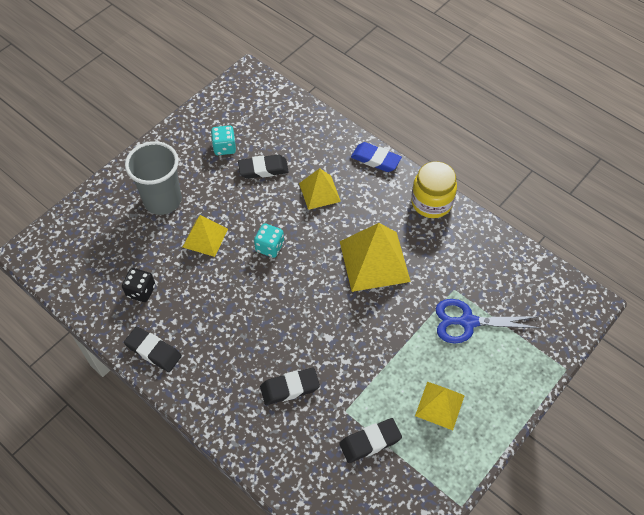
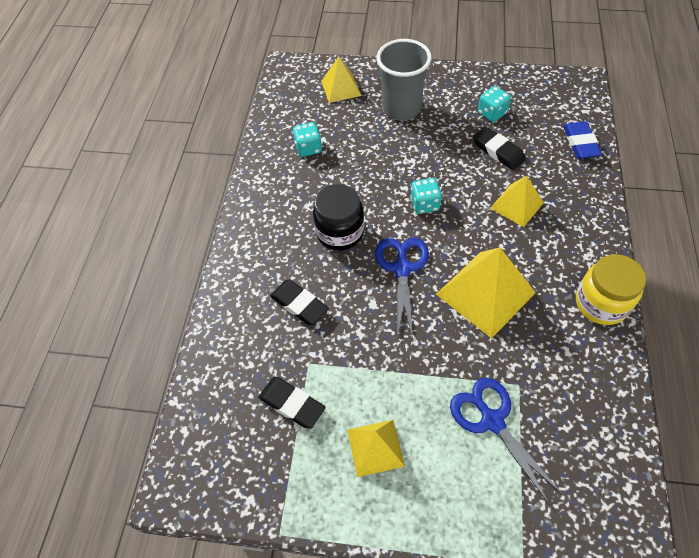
camera: 60 degrees right, 0 degrees up
(141, 291) = (308, 148): black dice -> turquoise dice
(153, 351) = (262, 189): black eraser -> none
(205, 238) = (392, 156): yellow pyramid -> yellow pyramid (341, 88)
(247, 320) = (340, 232): none -> black jar
(314, 298) = (402, 268): none -> blue scissors
(375, 159) = (599, 226): blue eraser -> blue eraser (580, 143)

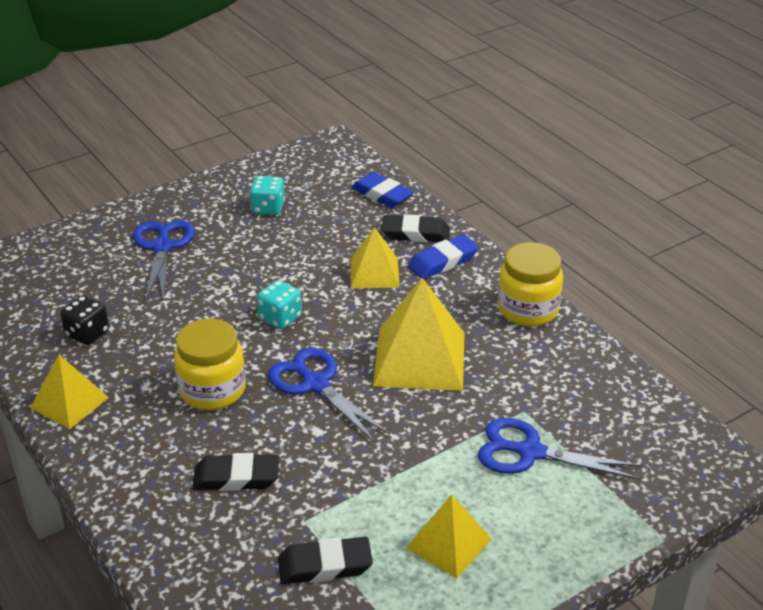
camera: 45 degrees left, 20 degrees down
(308, 148) = (87, 333): turquoise dice -> black dice
(340, 232) = (212, 390): black jar -> yellow jar
(341, 88) = (66, 260): yellow pyramid -> yellow pyramid (69, 402)
(401, 108) = (162, 247): grey cup -> blue scissors
(498, 151) = (309, 237): black eraser -> black eraser (415, 233)
(574, 224) = (443, 261): none -> blue eraser

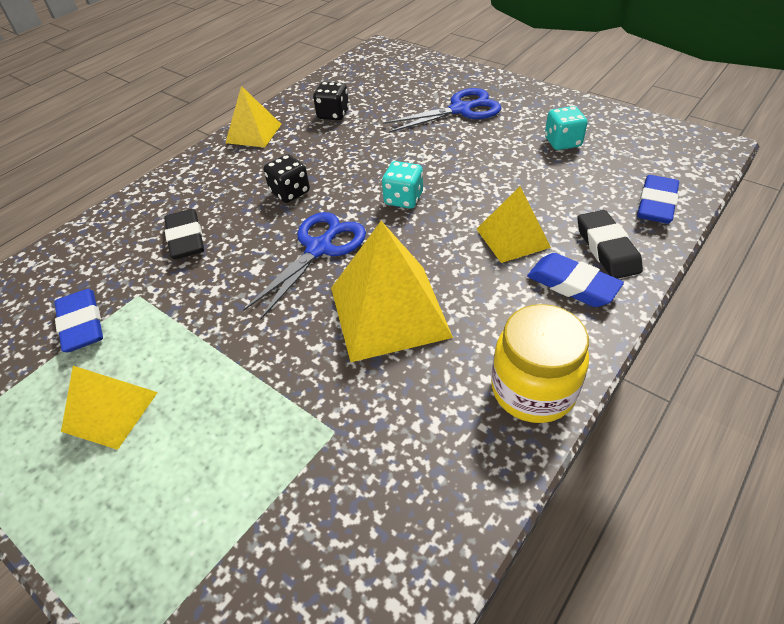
camera: 75 degrees right, 10 degrees up
(212, 390) = (290, 192): yellow jar -> black dice
(325, 565) = (82, 324): black eraser -> blue eraser
(530, 452) = (262, 455): blue scissors -> none

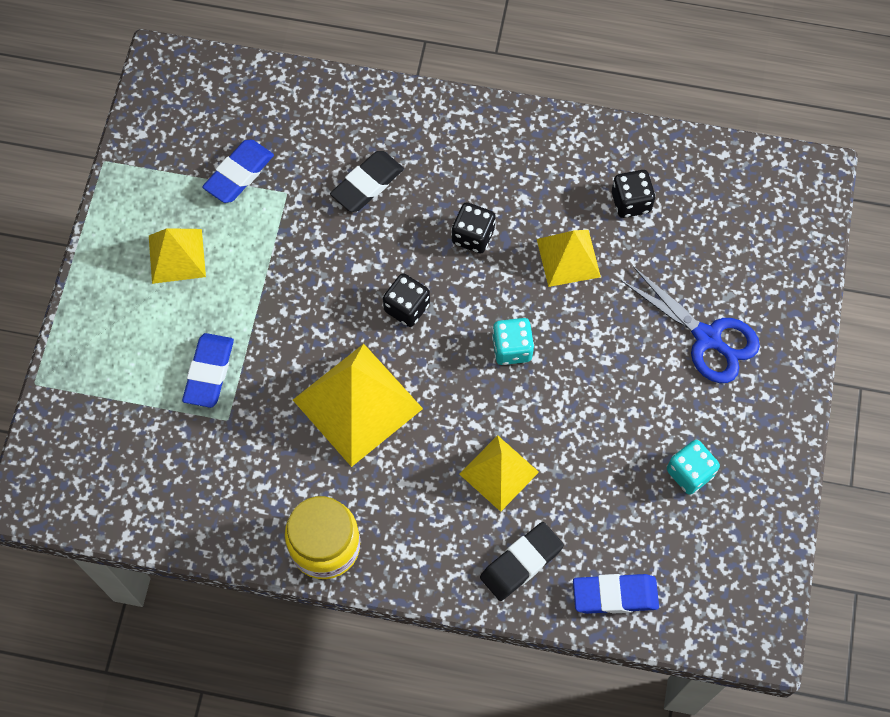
camera: 60 degrees right, 20 degrees up
(253, 133) = (554, 140): yellow pyramid -> yellow pyramid (568, 258)
(319, 248) = (407, 307): blue scissors -> black dice
(572, 285) = (457, 544): blue eraser -> blue eraser (209, 372)

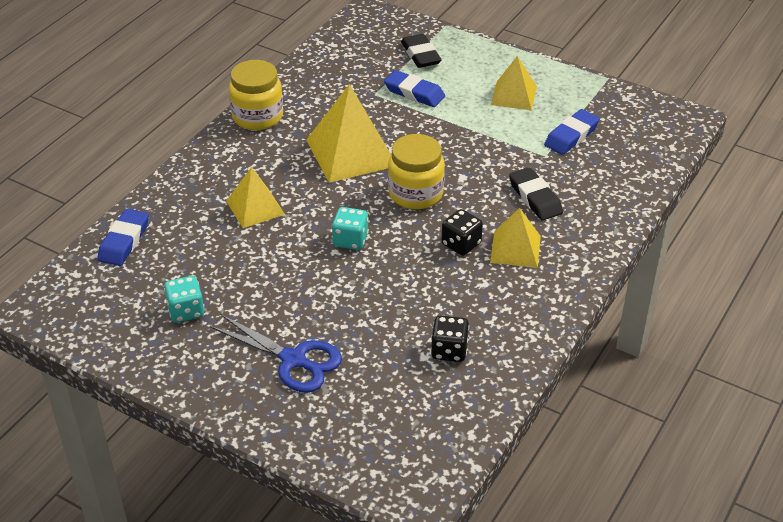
camera: 110 degrees right, 25 degrees down
(239, 174) = (571, 136): blue eraser -> blue eraser turned 75 degrees clockwise
(407, 307) = (415, 193): black dice -> yellow jar
(521, 563) = (182, 201): black eraser -> black eraser (420, 55)
(568, 258) = (414, 294): yellow pyramid -> yellow pyramid (515, 249)
(707, 338) = (293, 360): blue scissors -> blue scissors turned 120 degrees counterclockwise

